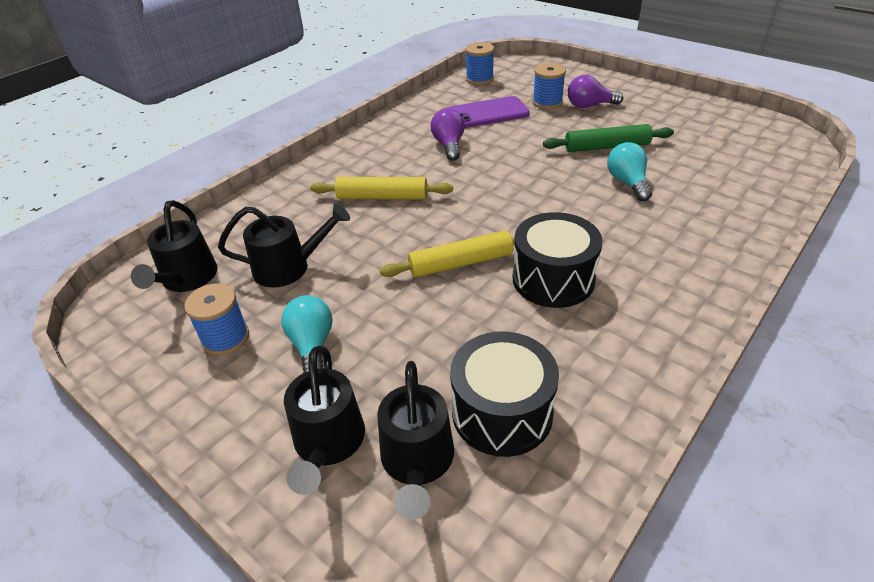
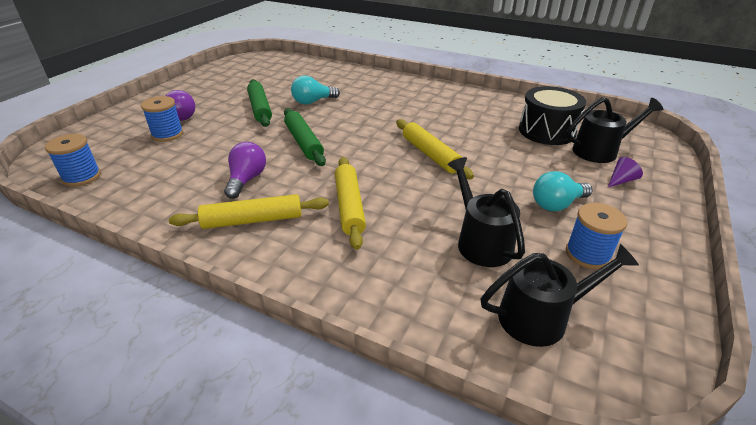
camera: 105 degrees left, 5 degrees down
(328, 444) = (621, 180): black watering can -> purple cone
(386, 150) = (253, 220): none -> yellow rolling pin
(449, 145) = (246, 180): purple light bulb -> purple light bulb turned 120 degrees clockwise
(486, 113) = (179, 165): purple phone -> none
(514, 175) = (304, 142): none -> green rolling pin
(553, 279) = (430, 122): black drum -> none

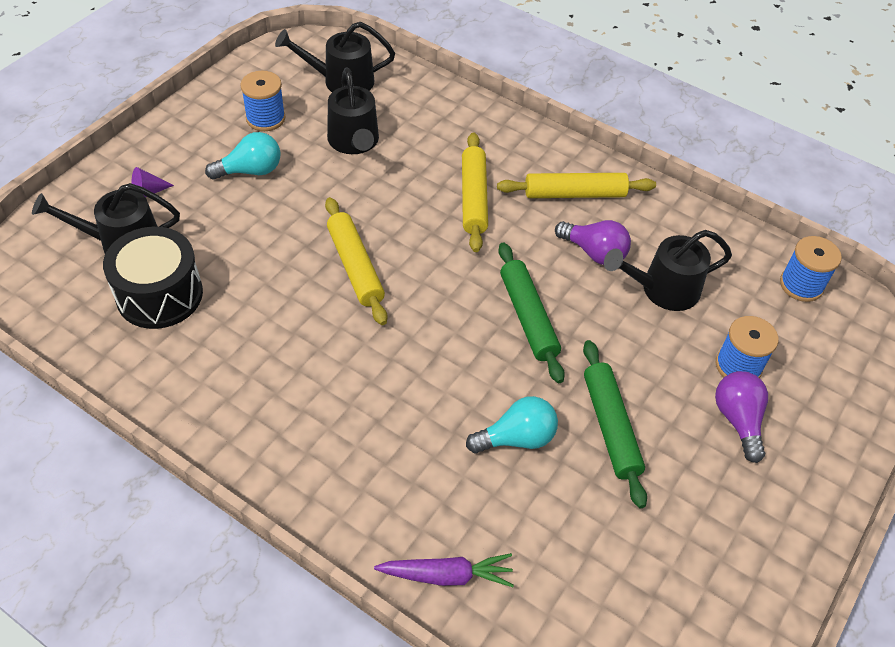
camera: 175 degrees left, 15 degrees up
(200, 164) = (662, 290): none -> black watering can
(246, 180) = (594, 252): purple light bulb -> purple light bulb turned 75 degrees counterclockwise
(343, 71) = (447, 575): none -> purple carrot

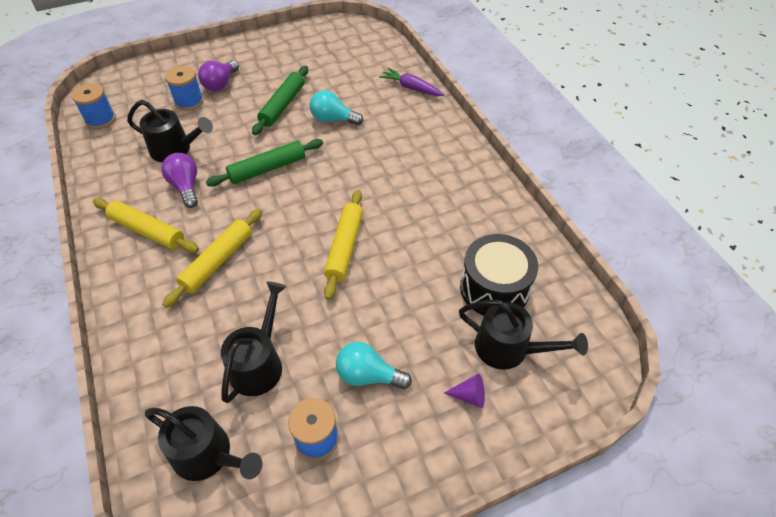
camera: 145 degrees left, 0 degrees up
(528, 317) = (267, 169): green rolling pin -> green rolling pin turned 45 degrees clockwise

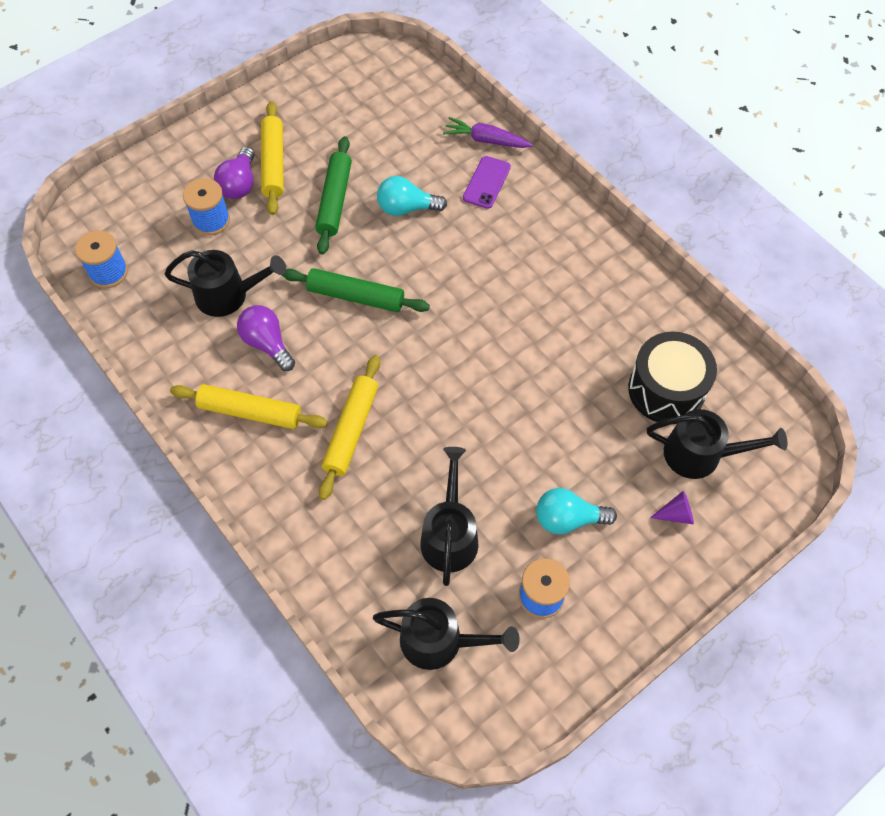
camera: 15 degrees left, 10 degrees up
(267, 169) = (356, 296): green rolling pin -> green rolling pin turned 60 degrees clockwise
(345, 247) = (488, 379): yellow rolling pin -> yellow rolling pin (274, 163)
(400, 114) = (486, 182): none -> purple phone

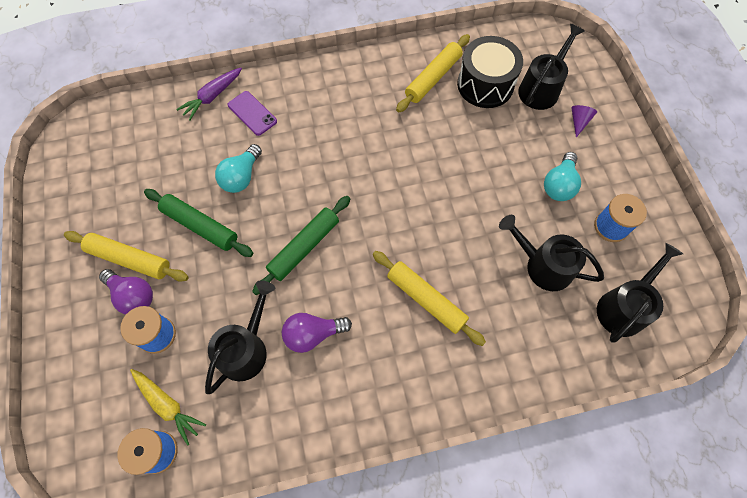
camera: 65 degrees left, 5 degrees up
(151, 260) = (168, 405): none -> yellow carrot
(250, 411) = (372, 373): yellow rolling pin -> yellow rolling pin (433, 78)

